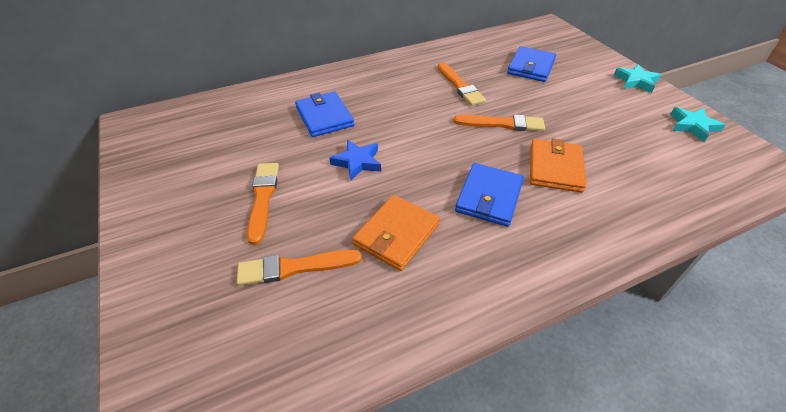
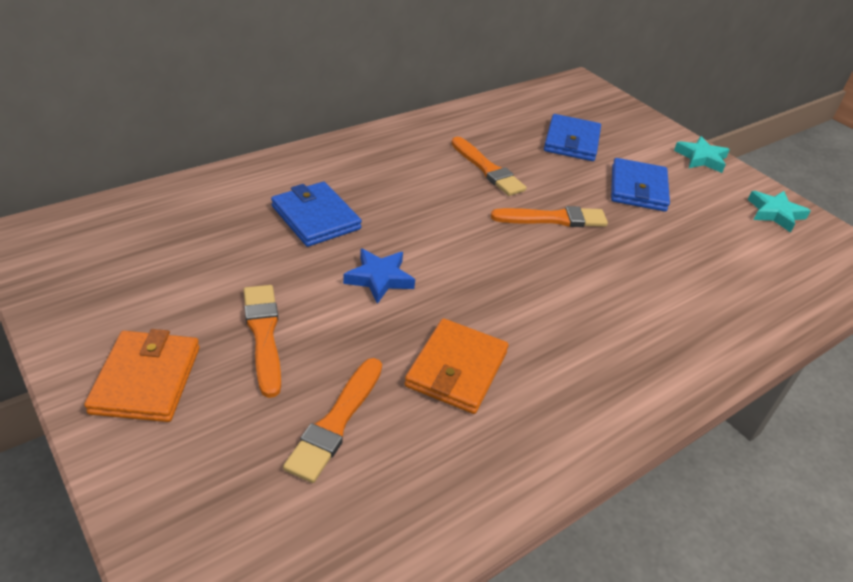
camera: 15 degrees left, 5 degrees down
(295, 267) = (336, 422): orange brush -> orange brush turned 45 degrees counterclockwise
(489, 197) = (559, 314): blue wallet -> blue wallet (638, 188)
(555, 168) = (629, 273): orange wallet -> orange wallet (146, 380)

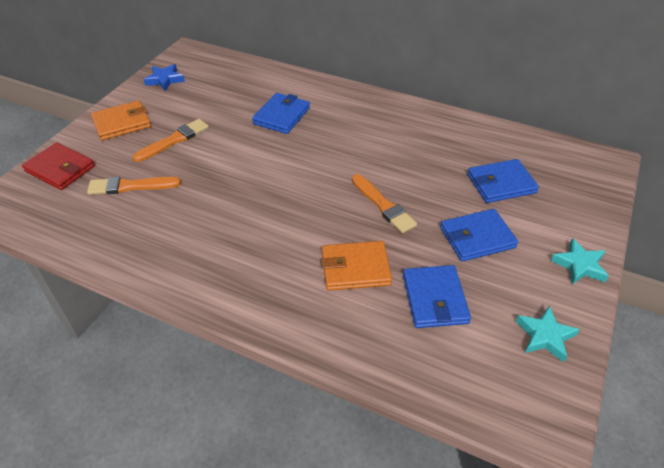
camera: 65 degrees right, 5 degrees up
(198, 506) = (60, 169): none -> red wallet
(379, 278) = (249, 158): blue star -> blue star (165, 80)
(457, 369) = (196, 213): orange wallet -> orange wallet (355, 268)
(487, 169) = (409, 157): orange brush -> none
(707, 249) = (435, 299): none -> blue wallet

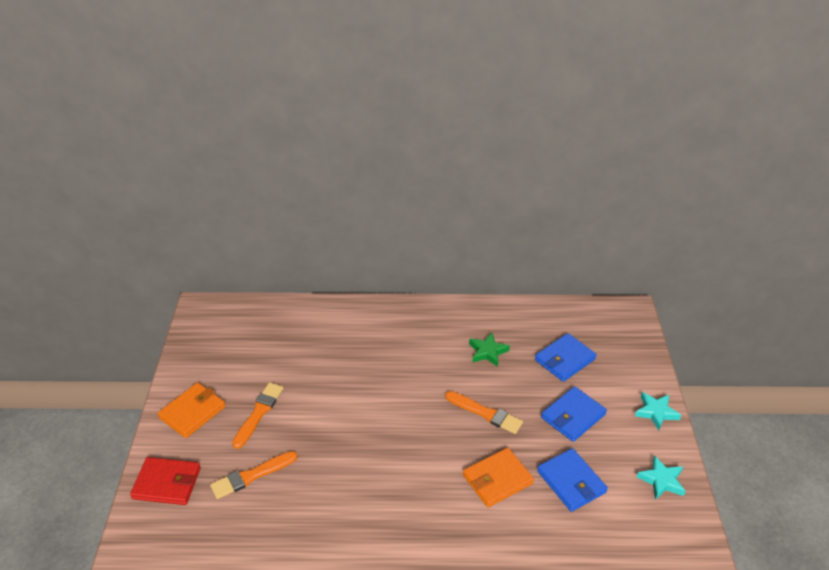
camera: 25 degrees left, 5 degrees down
(165, 80) = (201, 349): blue star -> none
(281, 116) = (343, 353): blue wallet -> none
(422, 153) = (487, 352): none -> green star

